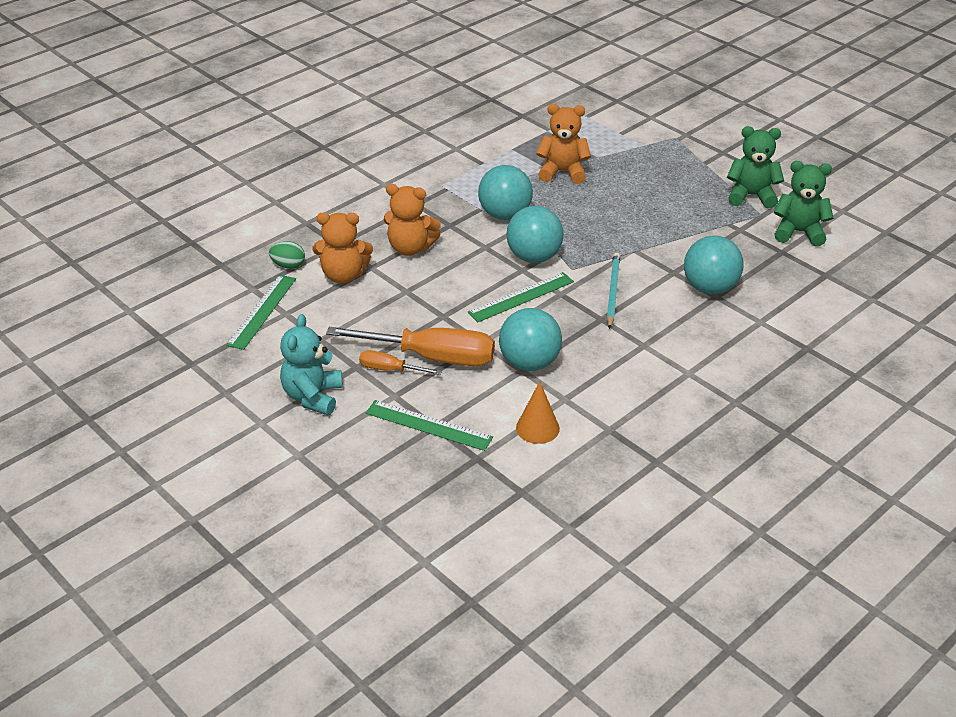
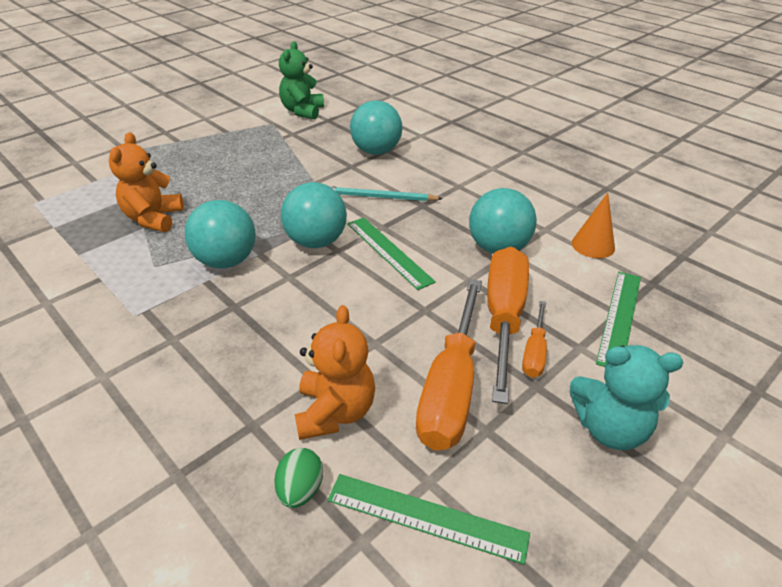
camera: 90 degrees left, 0 degrees up
(357, 325) = (450, 389): none -> orange screwdriver
(410, 248) = (279, 341): orange teddy bear -> none
(751, 196) = (243, 125): green teddy bear -> none

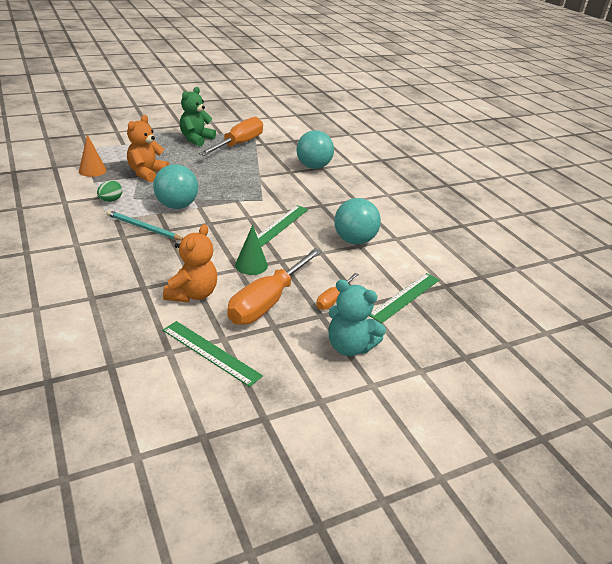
camera: 15 degrees right, 5 degrees down
(300, 490) = (151, 322): green egg -> green egg (110, 200)
(302, 111) = (279, 131): green teddy bear -> green teddy bear (196, 139)
(316, 242) = (238, 209): turquoise ball -> none
(380, 197) = (296, 194): turquoise pencil -> turquoise pencil (143, 228)
(388, 251) = (280, 225): green ruler -> green ruler turned 45 degrees clockwise
(389, 330) = (251, 265): none -> green cone
(503, 316) = (328, 276): orange screwdriver -> orange screwdriver (239, 144)
(593, 245) = (422, 255): orange cone -> orange cone (92, 170)

